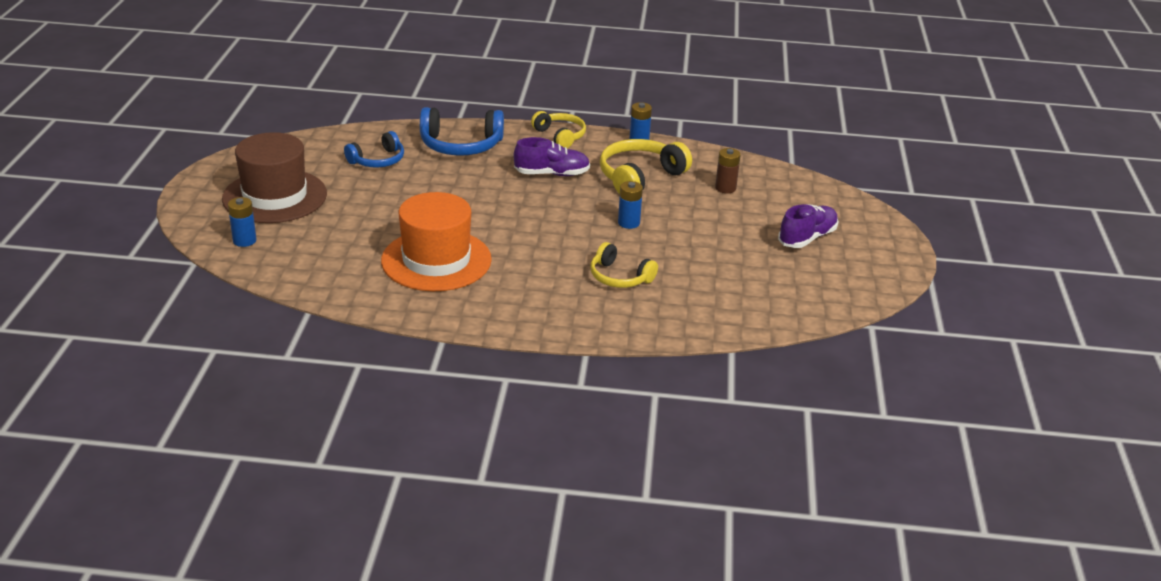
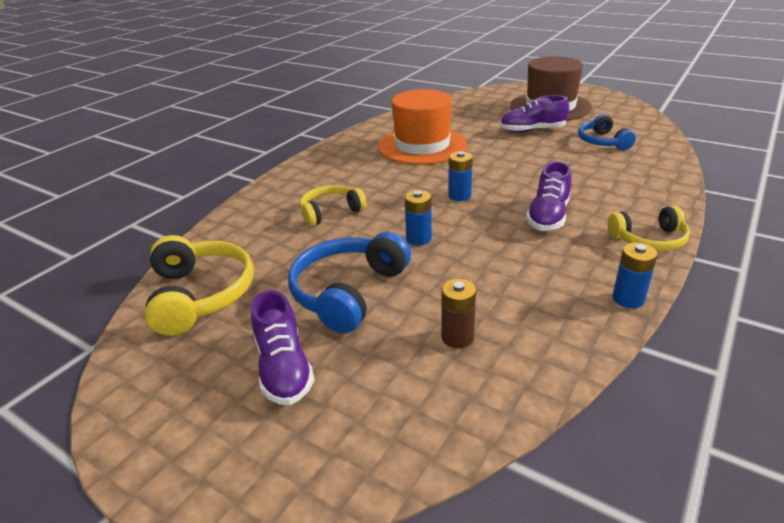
camera: 120 degrees right, 0 degrees up
(244, 240) = (491, 97): blue battery -> blue battery (459, 196)
(360, 200) = (532, 130): none -> purple shoe
(461, 145) = (629, 179): blue headphones -> blue headphones (348, 292)
(640, 177) = (519, 272): yellow headphones -> yellow headphones (200, 295)

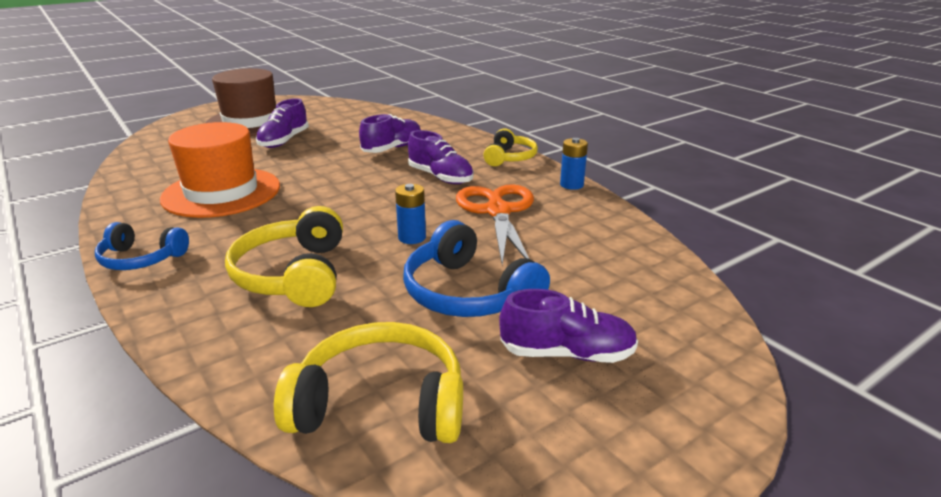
camera: 70 degrees left, 5 degrees down
(331, 212) = (294, 275): yellow headphones -> yellow headphones, size x1.55
(457, 337) = (575, 255): brown battery -> none
(459, 196) = (358, 201): blue battery -> none
(508, 267) = (498, 211): none -> orange scissors
(581, 174) = (392, 148): none -> purple shoe
(602, 142) = (351, 126): blue headphones -> blue headphones (141, 259)

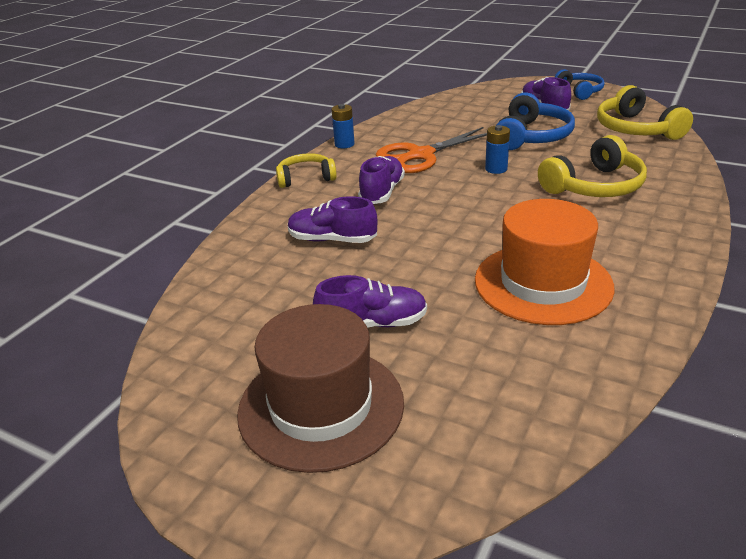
camera: 115 degrees left, 5 degrees up
(141, 259) = (676, 251): blue headphones -> blue headphones (579, 91)

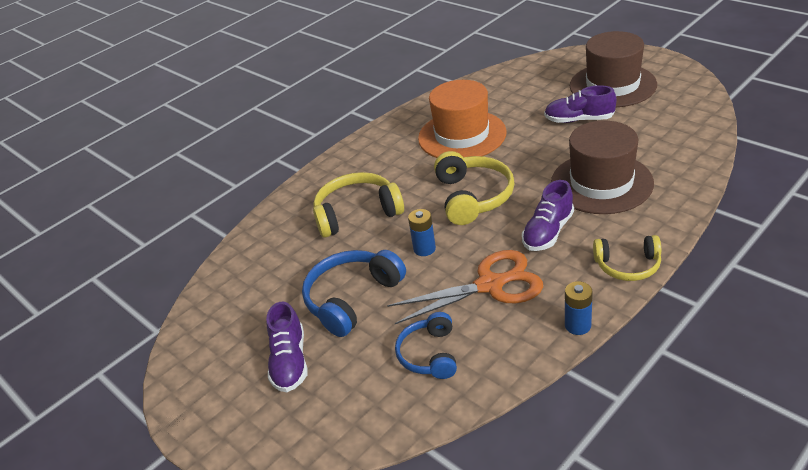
camera: 160 degrees left, 5 degrees up
(332, 240) = (601, 183): purple shoe -> brown hat
(579, 91) = (208, 399): blue headphones -> blue headphones (429, 354)
(636, 129) = (238, 291): yellow headphones -> yellow headphones (473, 197)

